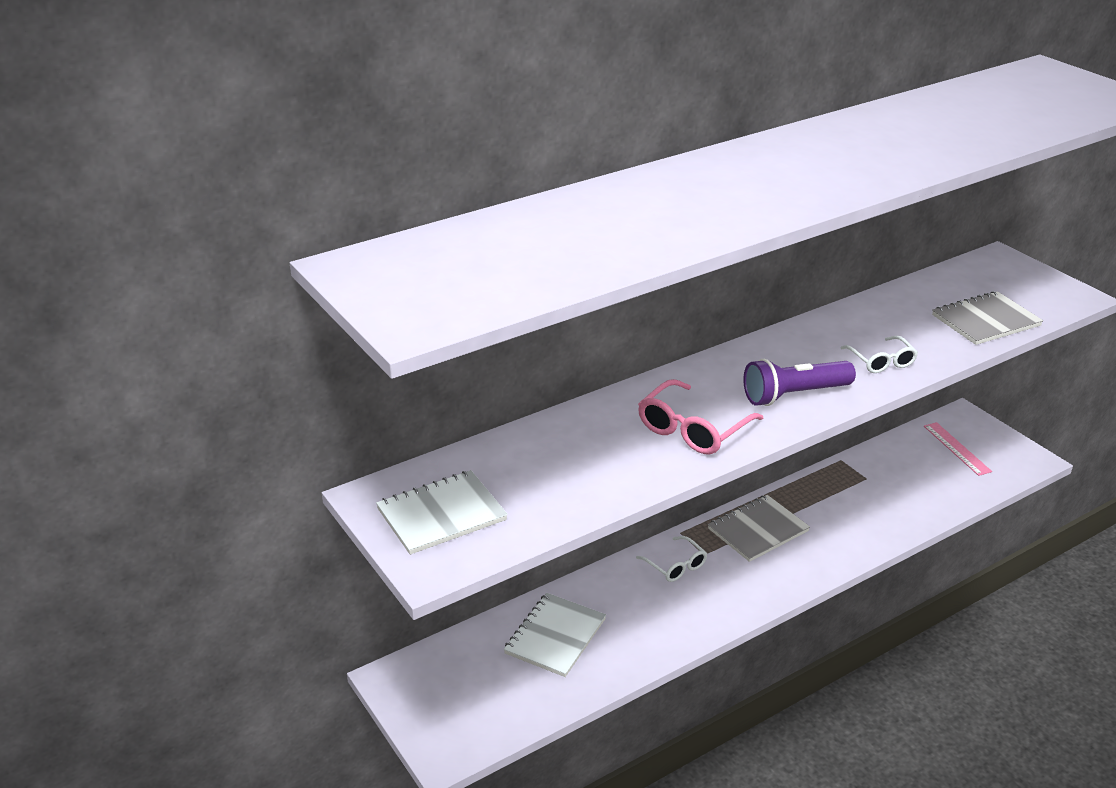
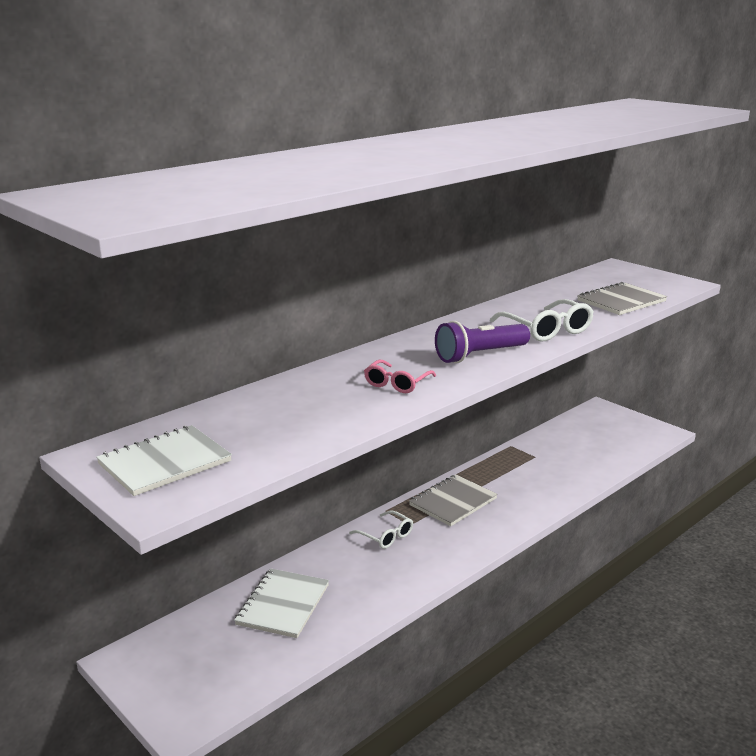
camera: 10 degrees left, 10 degrees down
(693, 429) = (397, 383): pink glasses -> pink glasses, size x0.64
(881, 361) = (546, 330): white glasses -> white glasses, size x1.56
(957, 448) = (602, 430): pink ruler -> none

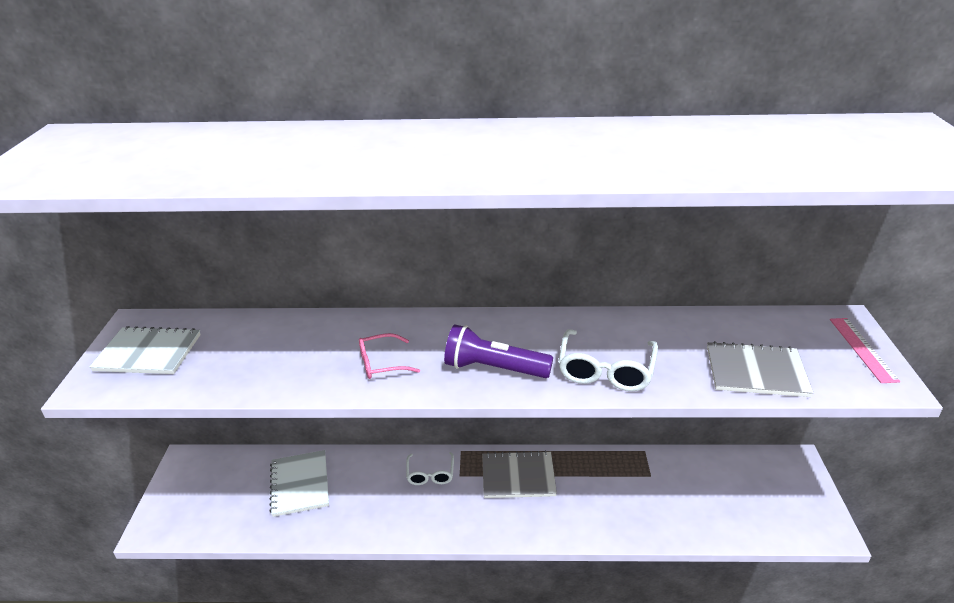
camera: 45 degrees right, 10 degrees up
(283, 605) = (300, 484): white notebook -> white notebook turned 75 degrees counterclockwise
(647, 275) = (862, 349): none -> pink ruler

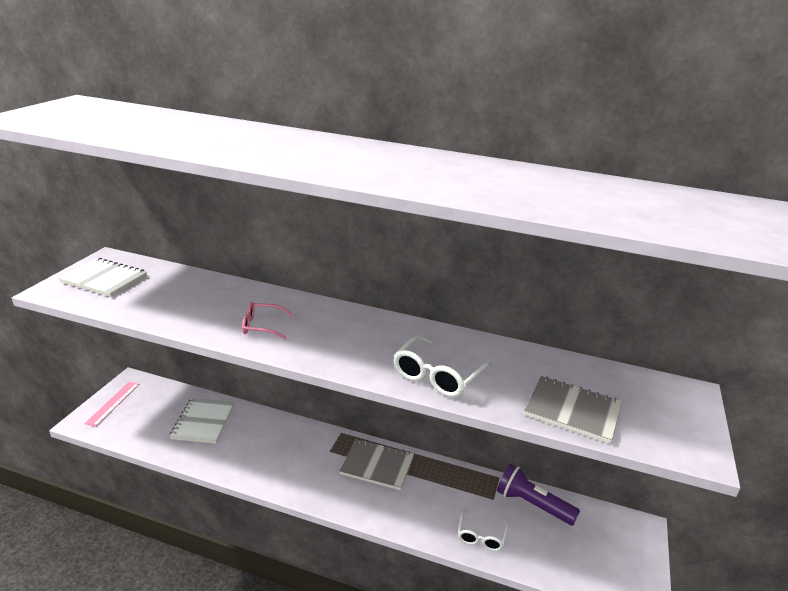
camera: 15 degrees right, 5 degrees down
(430, 474) = (306, 443): white glasses -> white glasses (481, 536)
(493, 369) = (345, 351): purple flashlight -> purple flashlight (532, 505)
(862, 349) = (690, 419): pink ruler -> pink ruler (113, 403)

